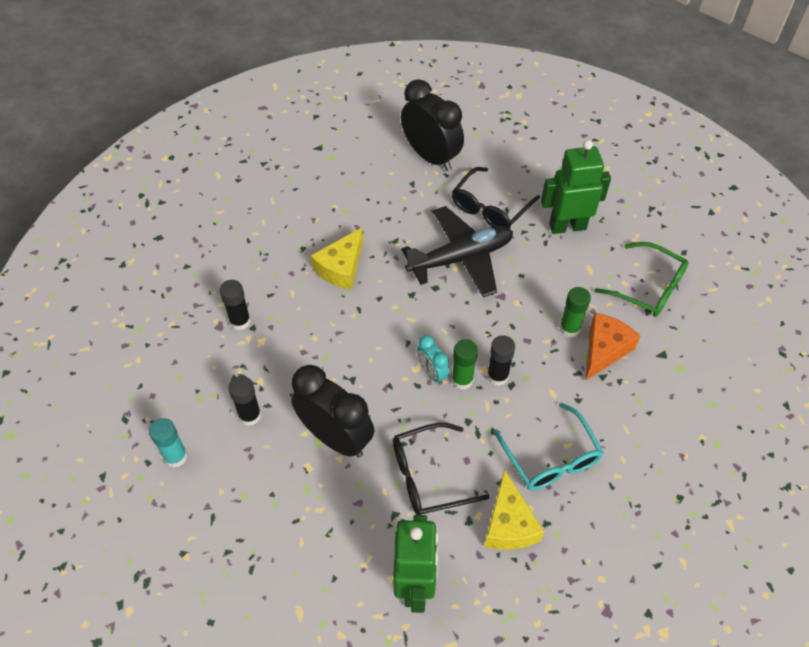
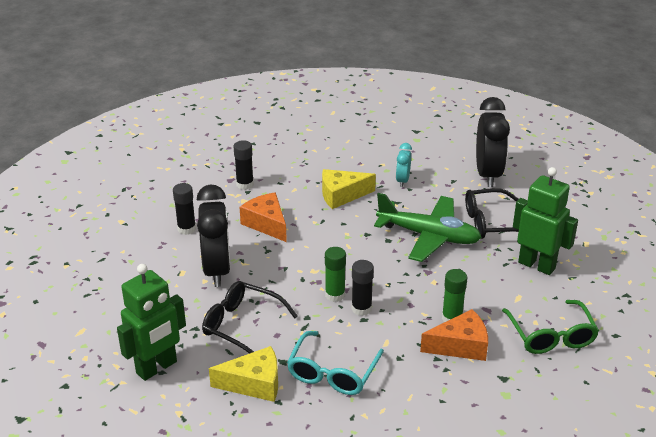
camera: 45 degrees right, 20 degrees down
(176, 456) = (123, 221): turquoise glue stick -> none
(315, 351) = (266, 224): none -> orange cheese
(432, 373) = (321, 279): turquoise clock -> turquoise clock (402, 181)
(460, 258) = (428, 236): black plane -> green plane
(509, 524) = (254, 384): yellow cheese -> yellow cheese turned 135 degrees counterclockwise

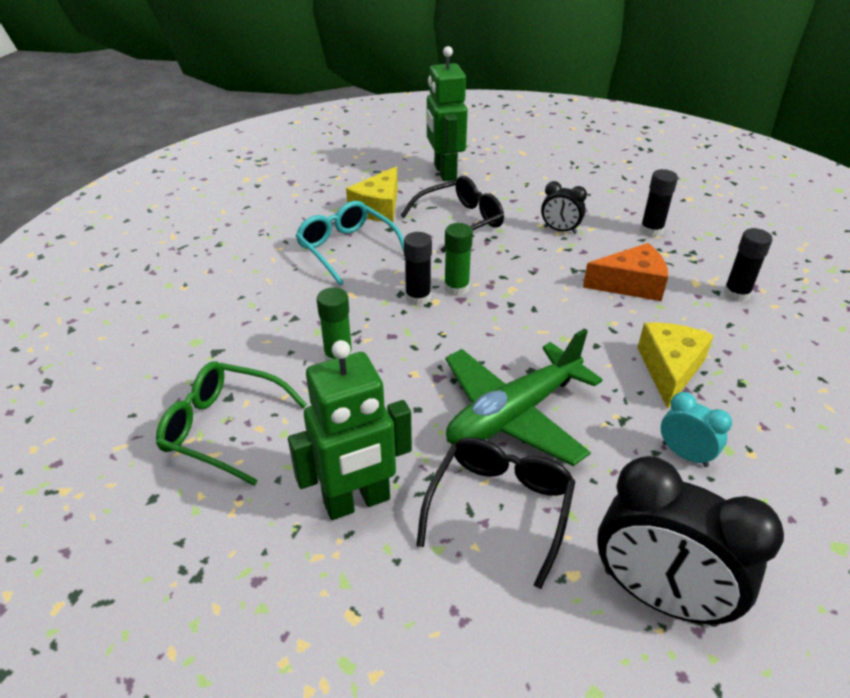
camera: 120 degrees right, 5 degrees up
(217, 270) = (560, 230): black clock -> black clock, size x0.50
(460, 346) = (292, 343): orange cheese -> none

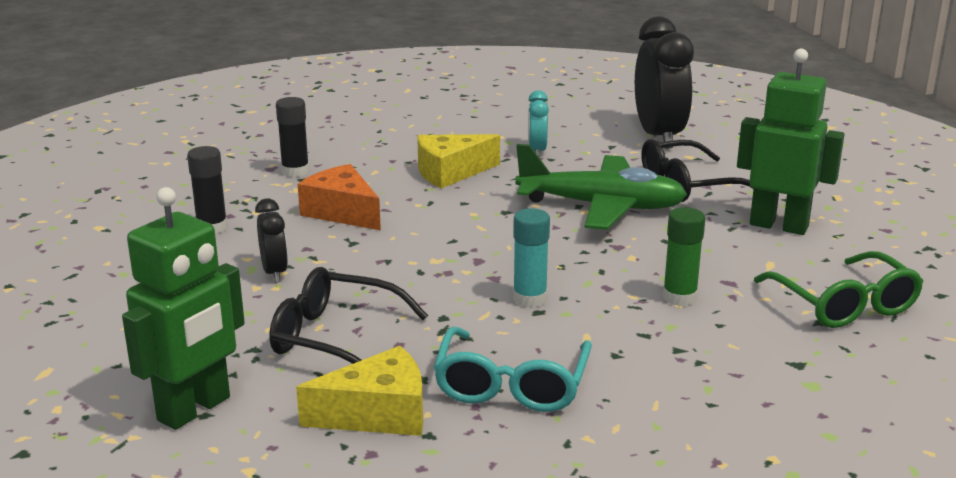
camera: 130 degrees left, 15 degrees down
(418, 298) = (529, 299): black glue stick -> turquoise glue stick
(456, 288) = (480, 286): green glue stick -> none

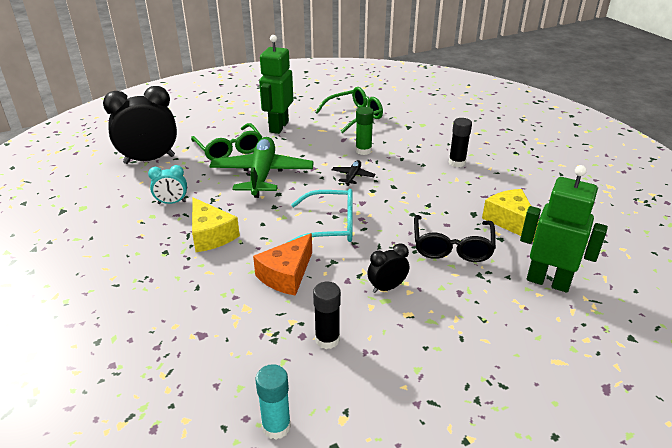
camera: 100 degrees left, 10 degrees up
(295, 171) = (209, 317): black glue stick -> black glue stick (457, 163)
(511, 385) = (464, 188): turquoise glasses -> turquoise glasses (330, 226)
(529, 299) = (381, 189): turquoise glue stick -> turquoise glue stick (276, 426)
(581, 277) = (353, 176): none -> black plane
(688, 185) = (229, 149): black glasses -> green glasses

